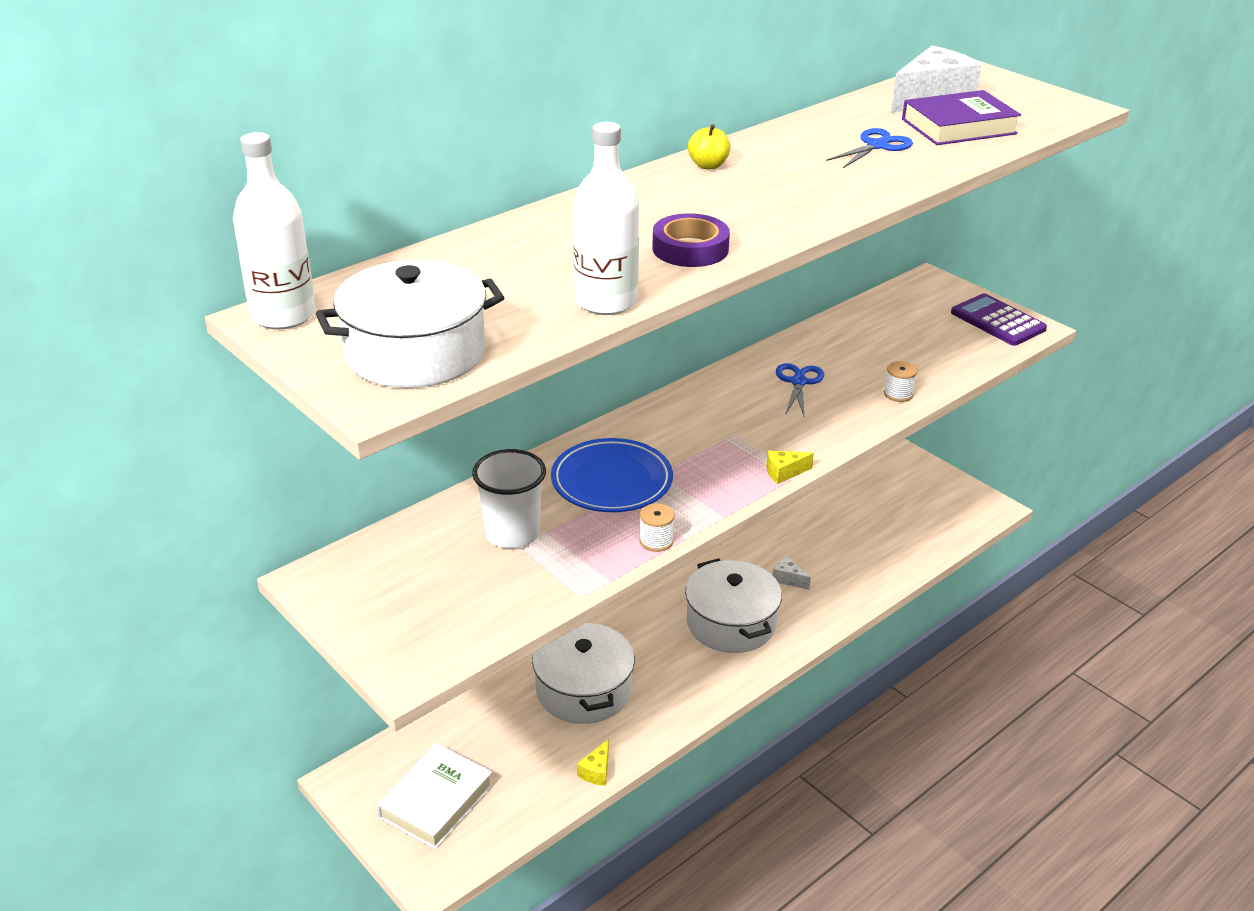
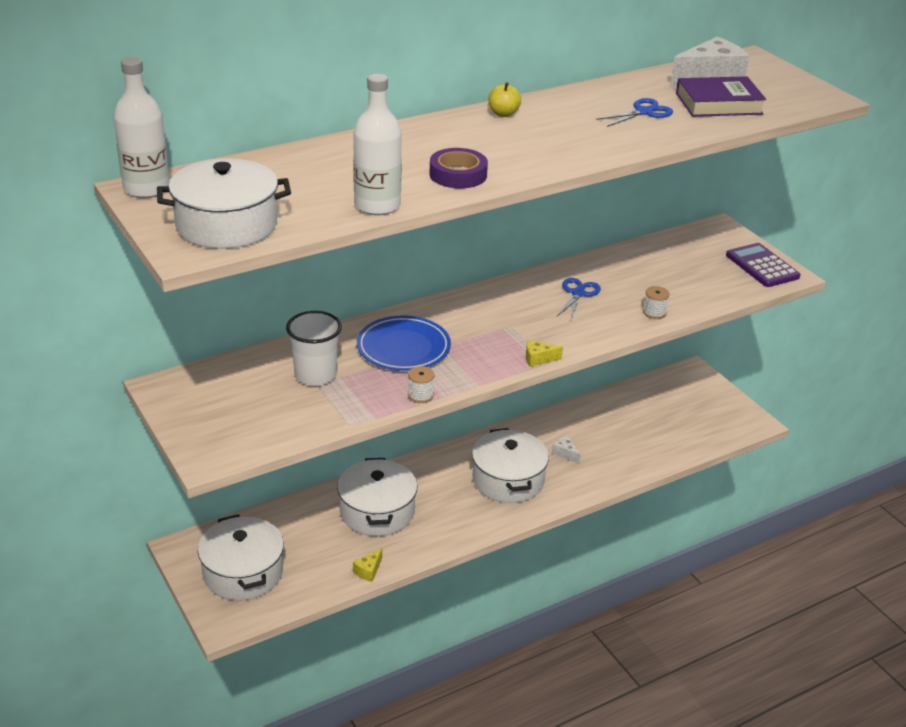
camera: 10 degrees right, 0 degrees up
(436, 801) = (243, 572): white book -> white pot

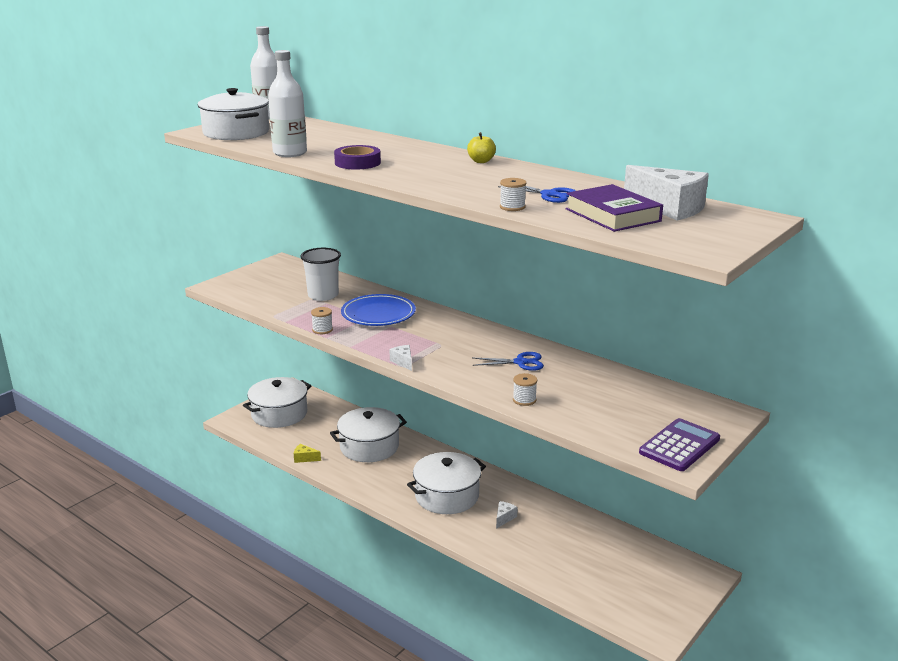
camera: 70 degrees right, 10 degrees down
(538, 359) = (403, 362): yellow cheese -> white cheese
(673, 135) = (512, 207): none -> white spool

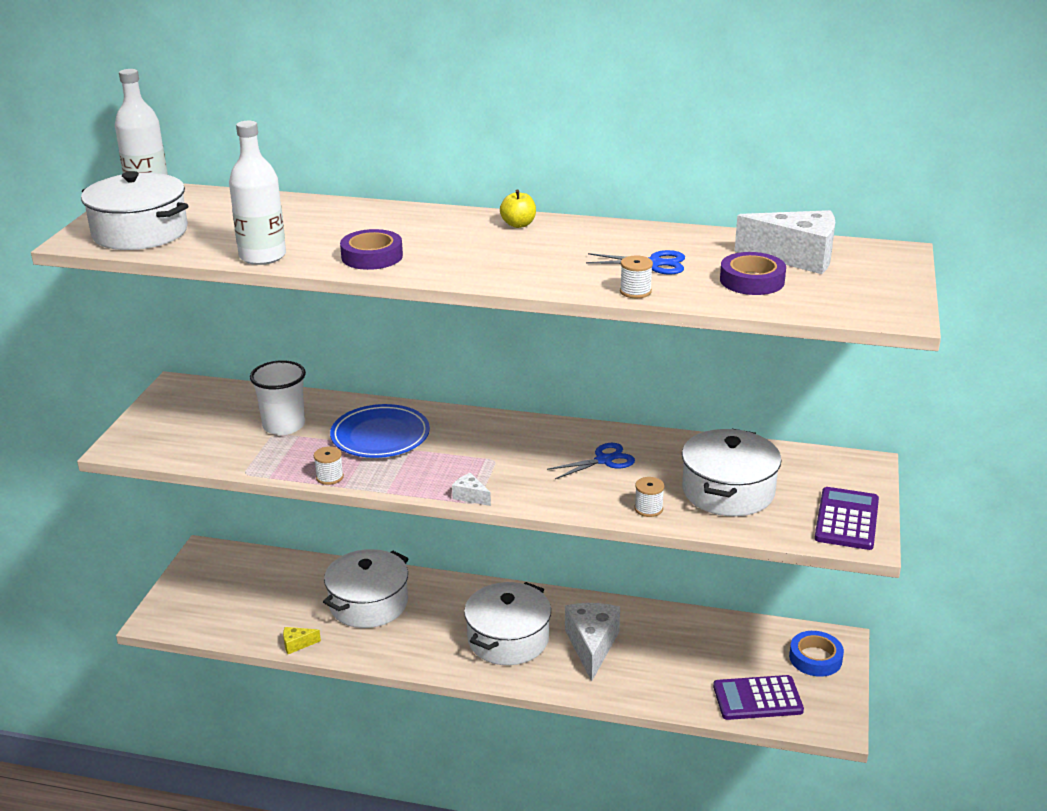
camera: 25 degrees left, 5 degrees up
(279, 414) = (215, 592): white pot -> white pot (728, 491)
(504, 518) = (592, 646): white cheese -> white cheese, size x2.20
(607, 593) = (757, 698): none -> purple calculator
(612, 215) = (752, 281): purple book -> purple tape
(677, 580) = (815, 658): none -> blue tape

